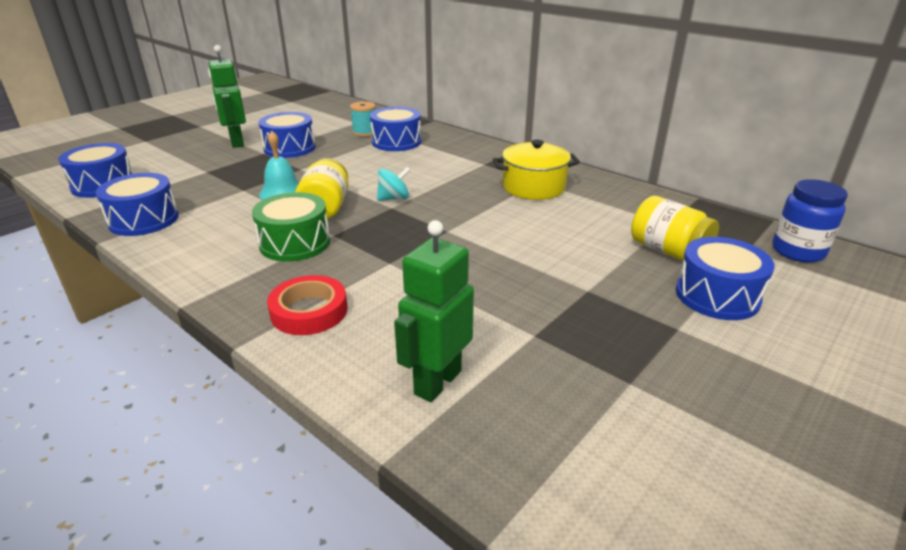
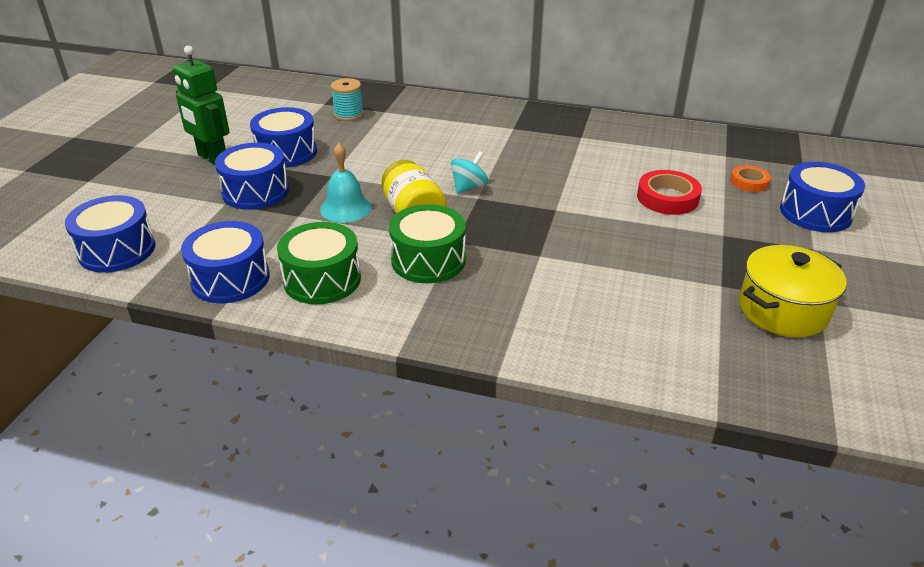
camera: 25 degrees left, 5 degrees up
(201, 236) = (322, 279): none -> green drum
(309, 311) = (522, 321): red tape -> red tape (667, 198)
(396, 142) = (397, 120): blue drum -> blue drum (255, 191)
(437, 382) = (691, 347): green robot -> none
(533, 187) = (584, 144): yellow pot -> yellow pot (783, 310)
(668, 251) = (749, 182): yellow jar -> orange tape
(797, 251) = (837, 158): blue jar -> none

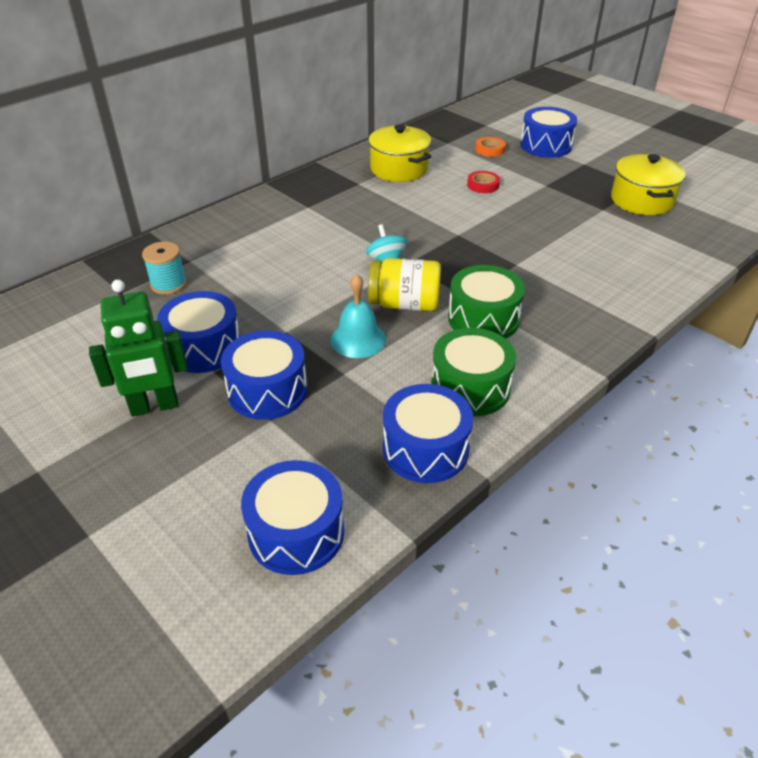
camera: 60 degrees left, 5 degrees up
(634, 147) = (399, 169): none -> yellow pot
(667, 198) = (483, 185): red tape -> red tape, size x0.62

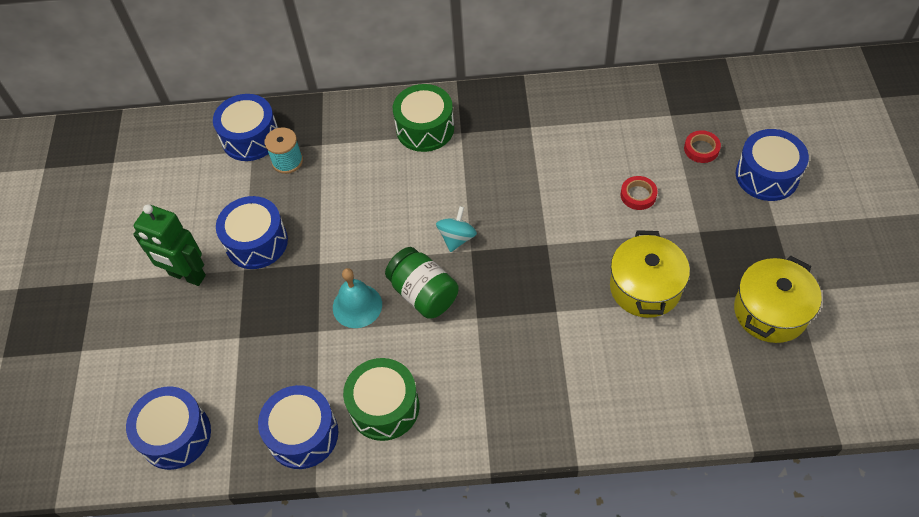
camera: 45 degrees right, 15 degrees up
(267, 391) = (259, 311): blue drum -> blue drum (250, 138)
(399, 169) = (585, 127): yellow pot -> yellow pot (645, 287)
(404, 304) = (423, 294): yellow jar -> green jar
(483, 319) = (464, 350): green drum -> green drum (425, 128)
(490, 150) = (701, 149): orange tape -> red tape

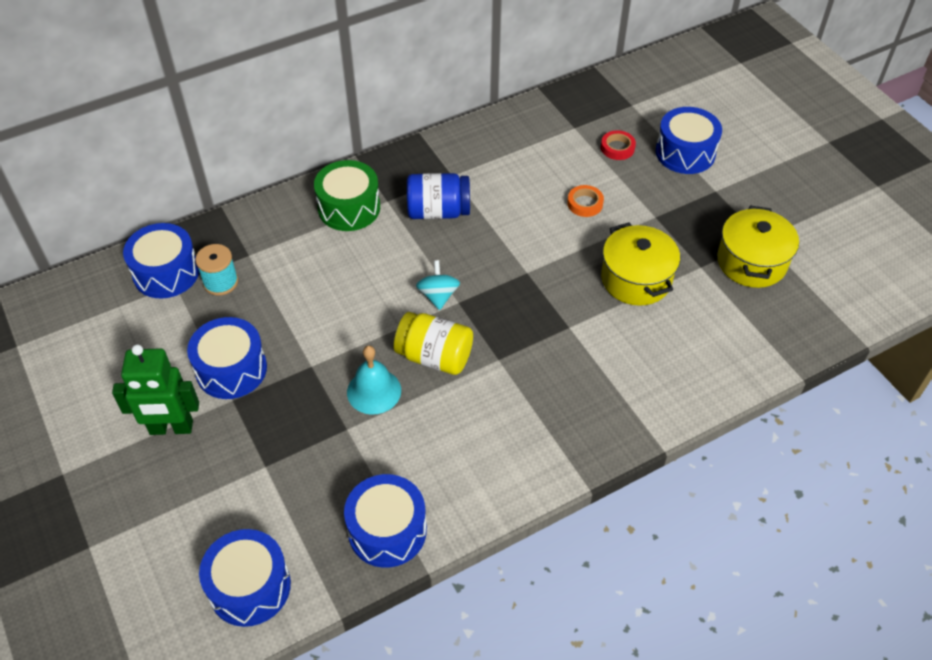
camera: 30 degrees left, 5 degrees down
(384, 407) = (455, 472): green drum -> none
(423, 294) = (434, 356): green jar -> yellow jar
(499, 158) = (438, 211): none -> blue jar
(638, 195) = (585, 203): red tape -> orange tape

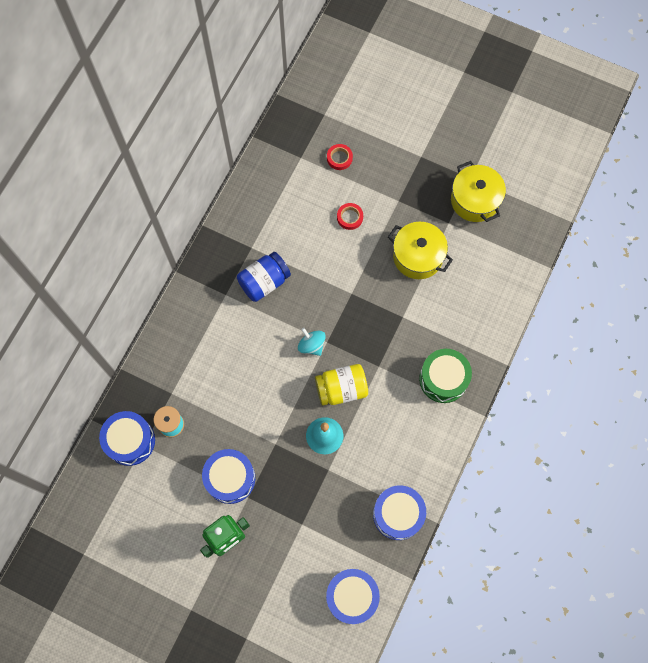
camera: 35 degrees left, 20 degrees up
(349, 208) = (205, 316): green drum -> green drum (443, 379)
(585, 203) = (350, 217): orange tape -> red tape
(685, 153) = (383, 136): blue drum -> none

